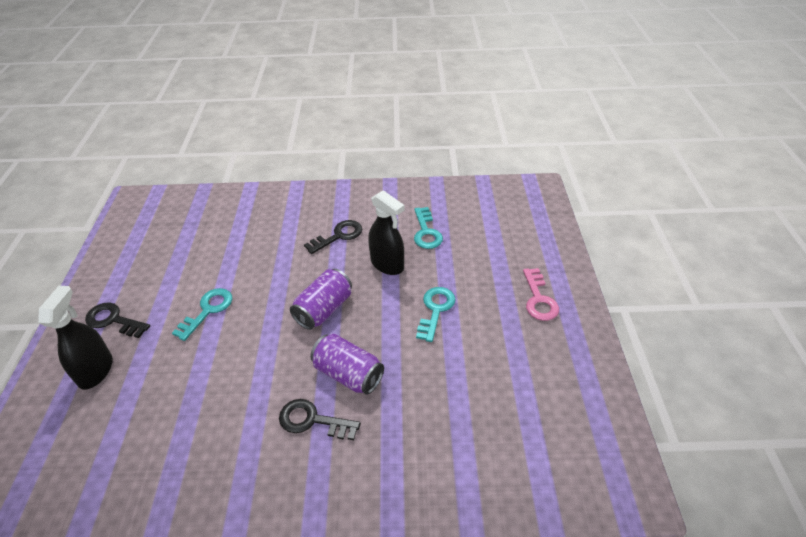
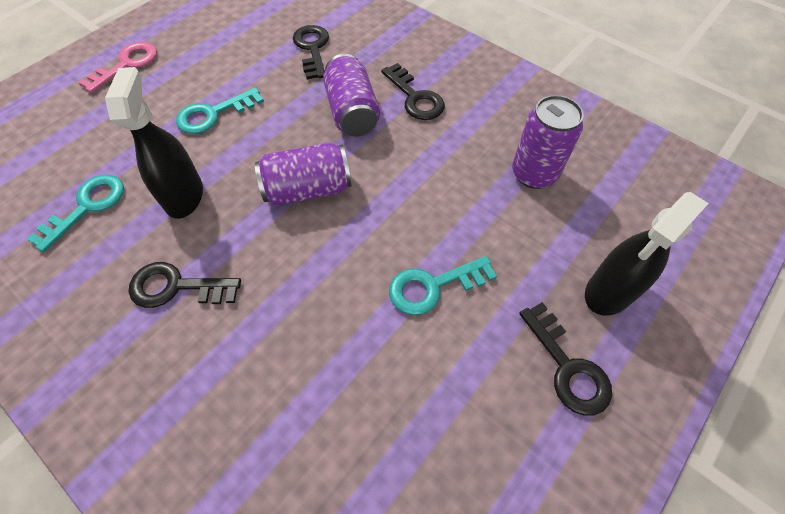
camera: 140 degrees left, 15 degrees up
(176, 418) = (534, 174): none -> purple can
(439, 406) = (312, 49): none -> black key

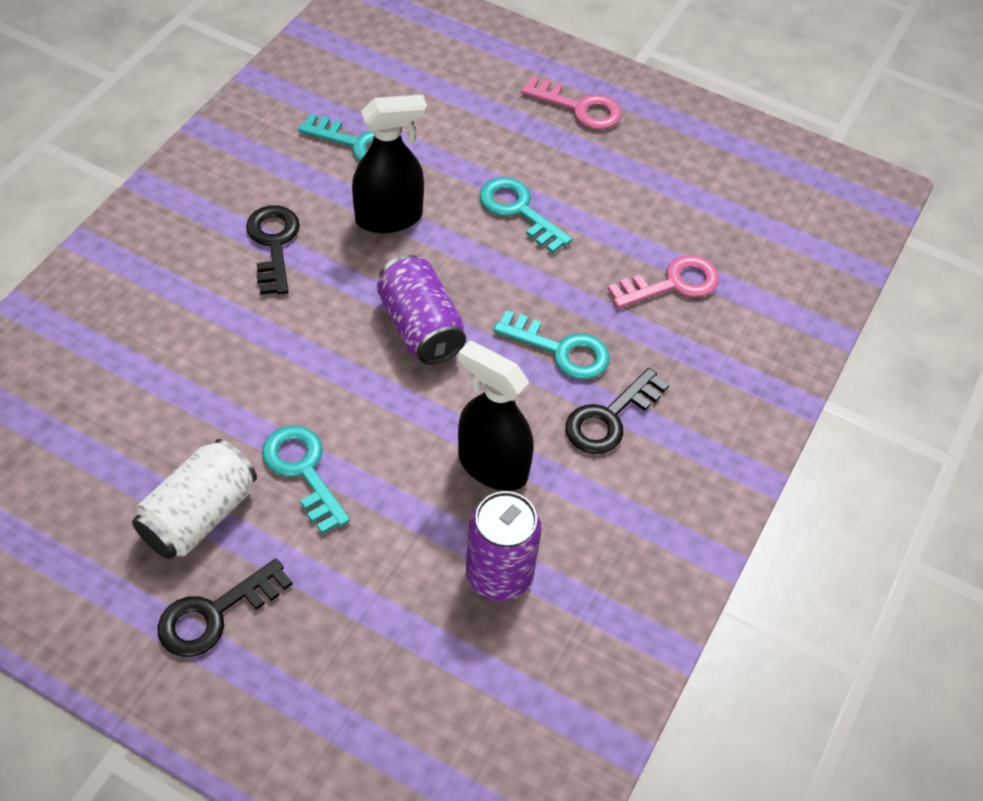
camera: 75 degrees right, 5 degrees down
(312, 49) = (672, 283): black key -> pink key
(352, 112) = (560, 350): purple can -> turquoise key
(469, 373) = (199, 515): none -> white can
(609, 291) = (320, 665): black spray bottle -> black spray bottle (492, 466)

